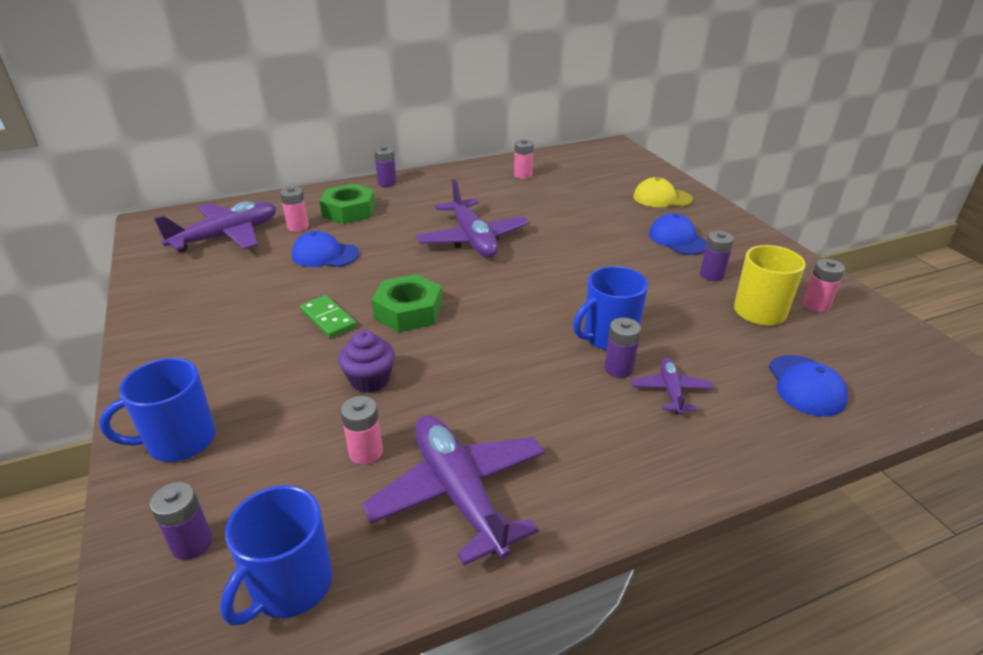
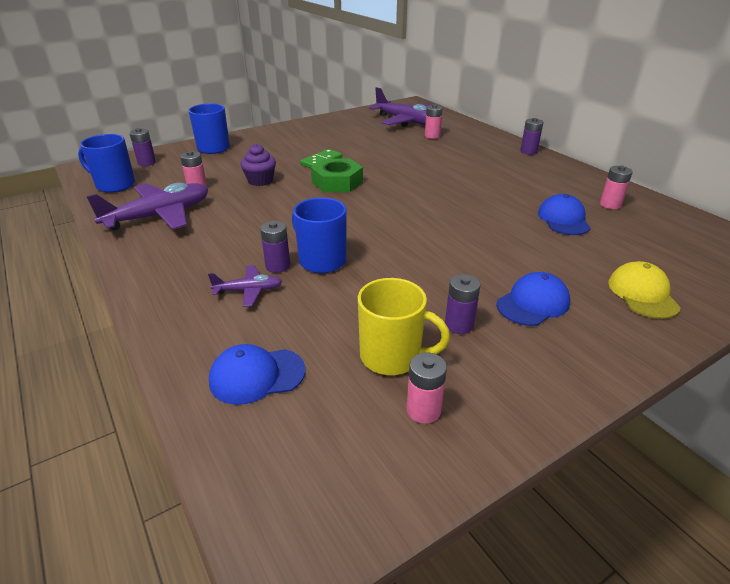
camera: 80 degrees right, 0 degrees up
(325, 255) = (398, 149): blue cap -> blue cap (563, 219)
(349, 211) = (467, 146): green nut -> none
(473, 239) = (454, 193): purple plane -> none

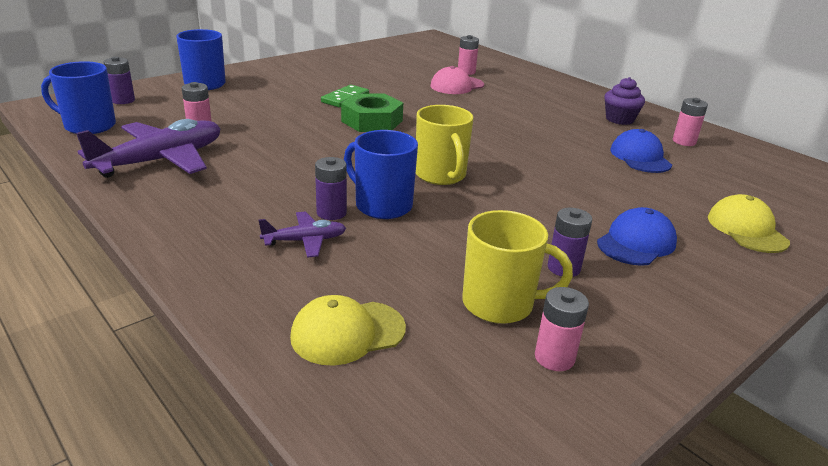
camera: 10 degrees left, 5 degrees down
(257, 375) = (347, 332): blue cap -> yellow cap
(260, 181) = (277, 120): purple cupcake -> purple cupcake (619, 119)
(379, 233) = (440, 175): none -> yellow mug
(406, 121) = (431, 56): purple plane -> none
(419, 149) = (457, 86): none -> pink cap
(528, 151) = (579, 88): purple battery -> none

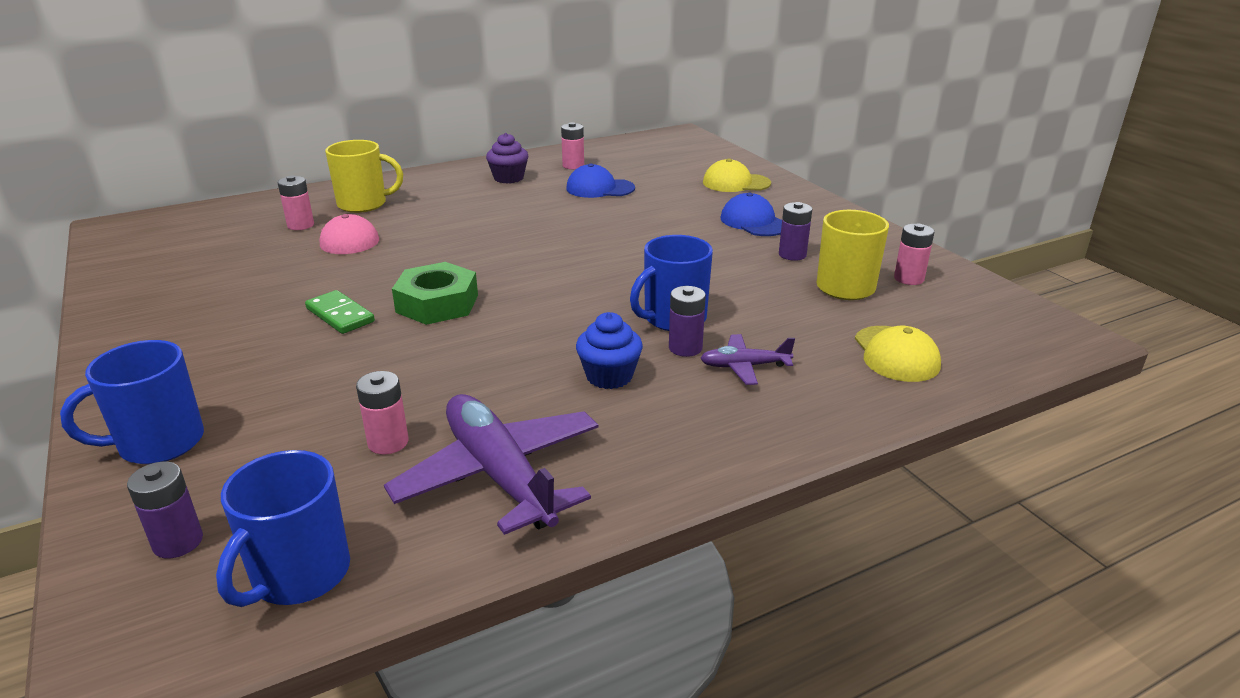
camera: 75 degrees left, 0 degrees up
(281, 185) = (609, 376): none -> blue cupcake
(305, 241) = (744, 366): purple plane -> purple plane turned 90 degrees counterclockwise
(440, 175) = (611, 280): yellow mug -> yellow mug (363, 204)

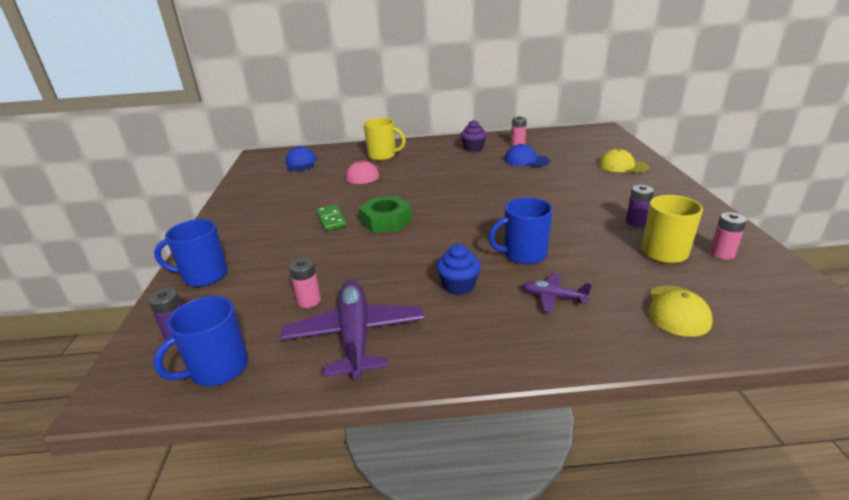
camera: 25 degrees right, 0 degrees up
(300, 225) = (343, 164): pink battery -> none
(685, 348) = (519, 276): purple battery -> none
(754, 222) = (620, 195): blue cap -> blue cap (301, 163)

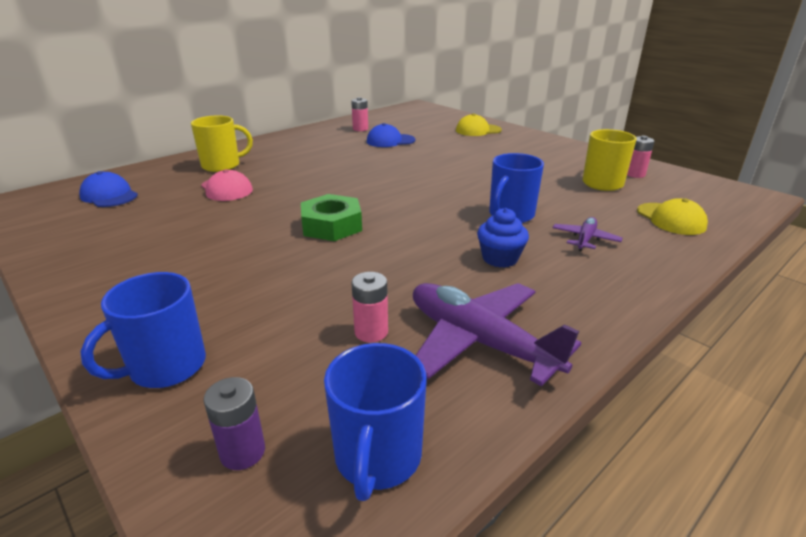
camera: 40 degrees left, 0 degrees up
(331, 219) = (259, 243): green domino -> none
(473, 148) = (320, 140): purple cupcake -> none
(553, 297) = (585, 239): purple plane -> purple plane turned 135 degrees clockwise
(636, 222) = (551, 168): purple battery -> none

